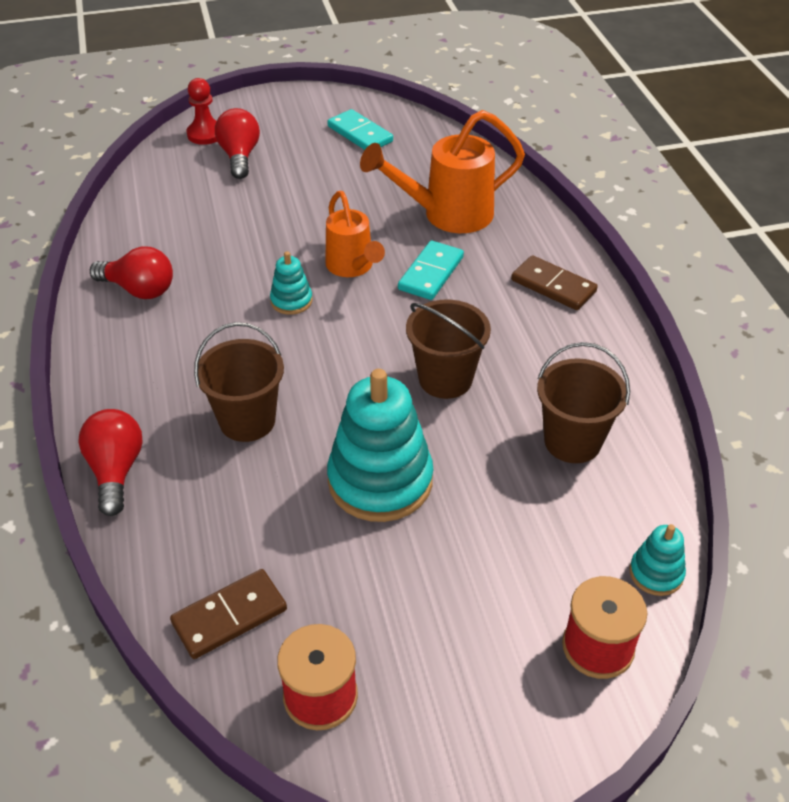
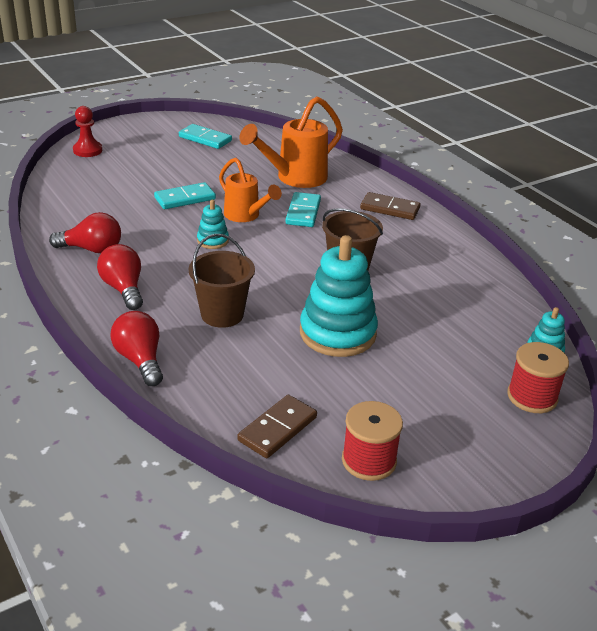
camera: 20 degrees left, 10 degrees down
(239, 156) = (122, 161): red light bulb -> red light bulb (123, 289)
(288, 227) = (185, 198): none -> turquoise domino
(572, 441) = (452, 291): brown bucket -> none

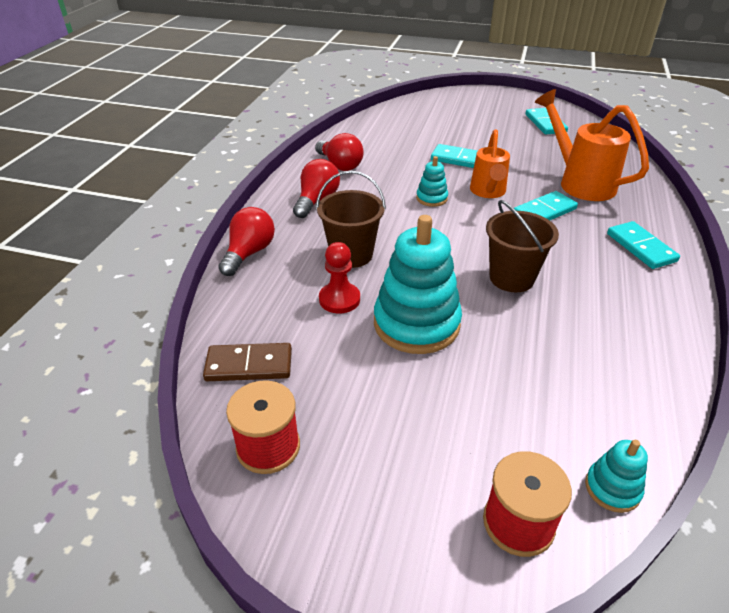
camera: 50 degrees right, 5 degrees up
(87, 150) = (441, 101): red pawn -> red pawn (339, 299)
(294, 178) = (579, 182): orange watering can -> orange watering can turned 45 degrees clockwise
(390, 209) = (641, 247): brown domino -> turquoise domino

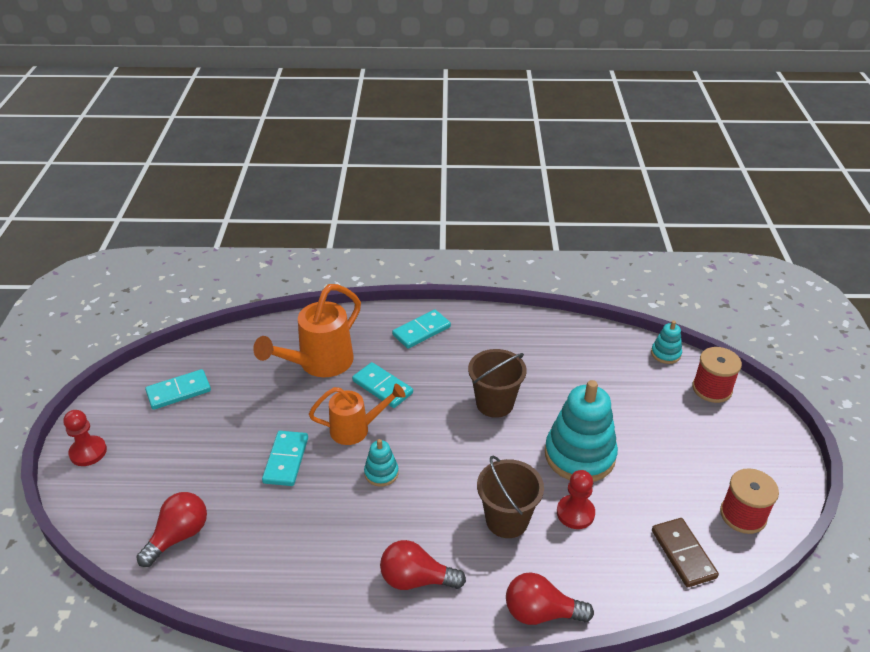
camera: 105 degrees left, 0 degrees up
(340, 165) = (323, 578): red light bulb -> red light bulb (179, 536)
(486, 96) = (88, 452): none -> red pawn

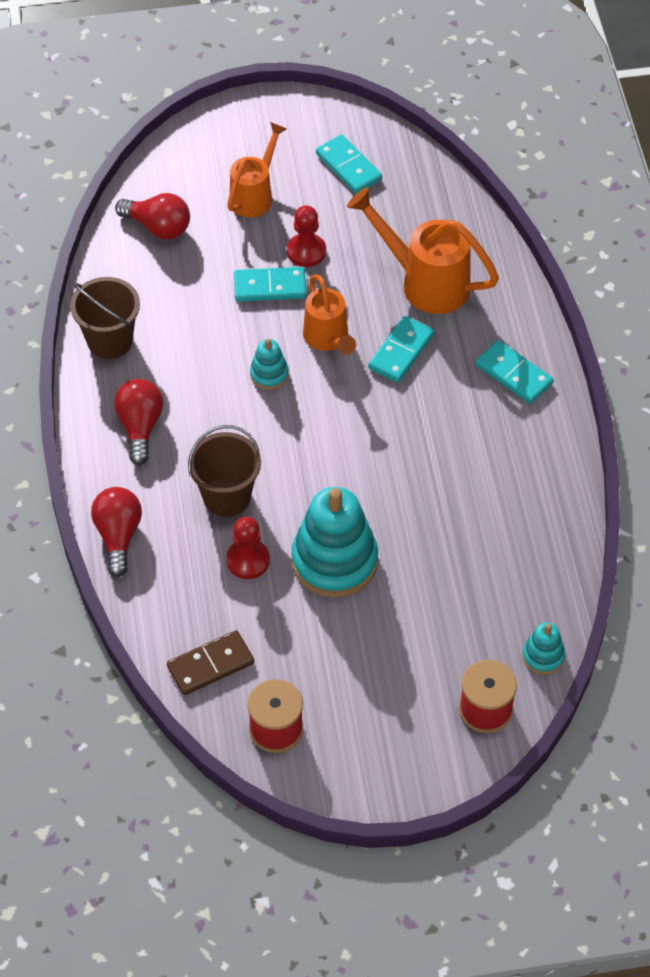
camera: 80 degrees right, 15 degrees up
(88, 452) = (246, 122): red pawn -> red pawn (306, 251)
(177, 457) = (255, 195): none -> orange watering can
(494, 403) = (400, 468): brown bucket -> brown bucket (110, 340)

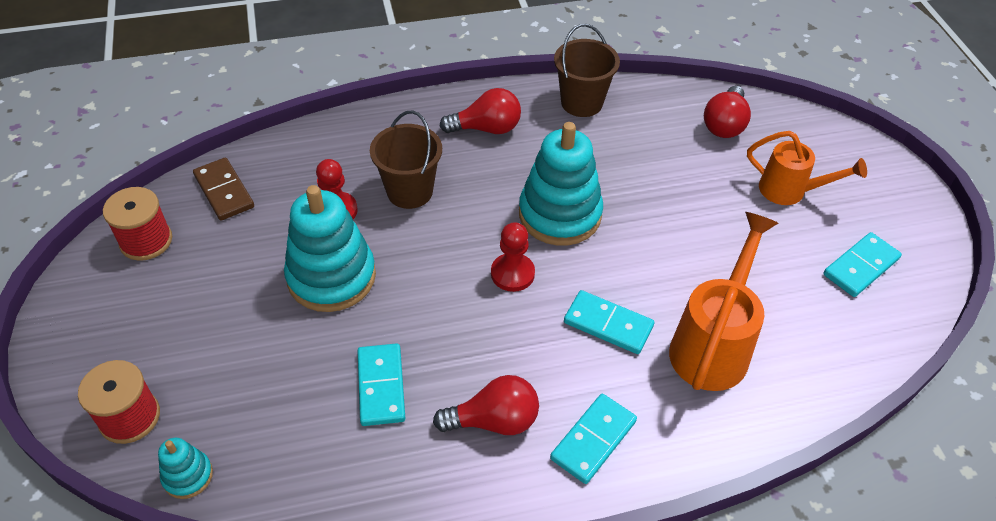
camera: 85 degrees right, 5 degrees down
(118, 536) = (367, 123): red light bulb -> red light bulb (494, 420)
(269, 374) = (560, 214): turquoise stacking toy -> turquoise stacking toy, size x2.11
(270, 287) = (672, 209): turquoise domino -> turquoise domino (381, 386)
(306, 251) = (727, 236): red pawn -> red pawn (512, 273)
(328, 340) = (612, 259): orange watering can -> none

